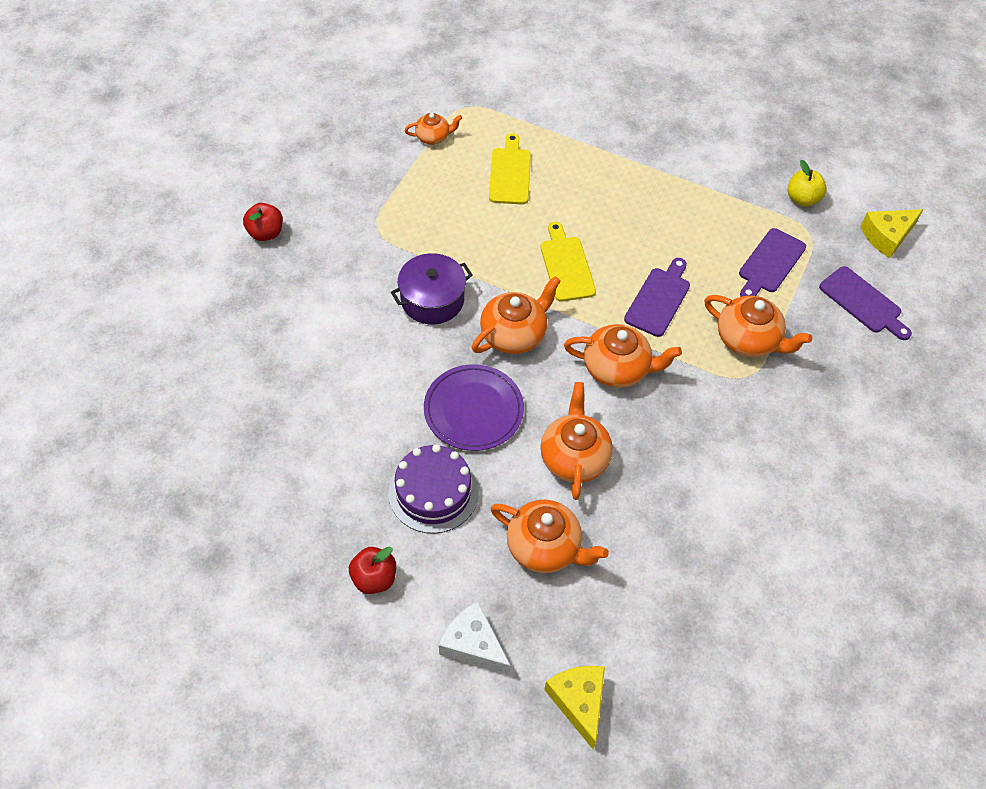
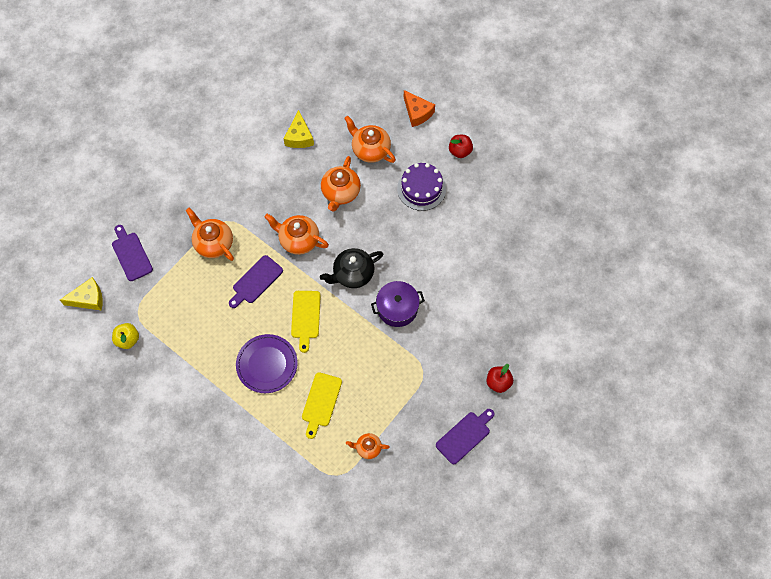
camera: 165 degrees left, 10 degrees up
(473, 410) = (389, 230): purple plate -> purple plate (267, 364)
(473, 645) = (417, 112): white cheese -> orange cheese
(514, 334) = (352, 274): orange teapot -> black teapot
(578, 702) = (374, 80): yellow cheese -> yellow cheese (299, 137)
(770, 263) = (174, 293): purple cutting board -> purple cutting board (464, 436)

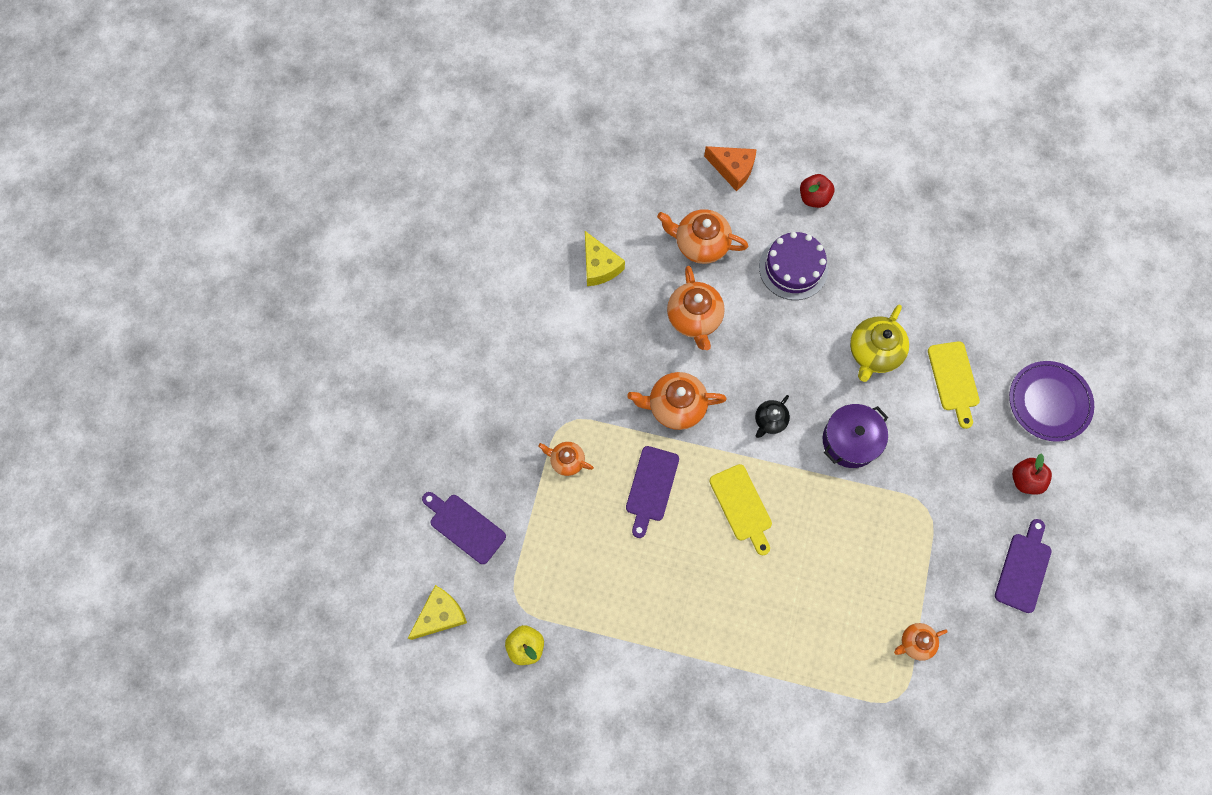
camera: 25 degrees left, 5 degrees up
(213, 243) = (566, 461): orange teapot -> orange teapot, size x0.59
(267, 364) = (727, 593): purple plate -> purple plate (1049, 402)
(321, 402) = (824, 611): yellow cutting board -> yellow cutting board (954, 380)
(352, 274) = (769, 421): black teapot -> black teapot, size x0.59
(444, 262) = (873, 352): none -> yellow teapot

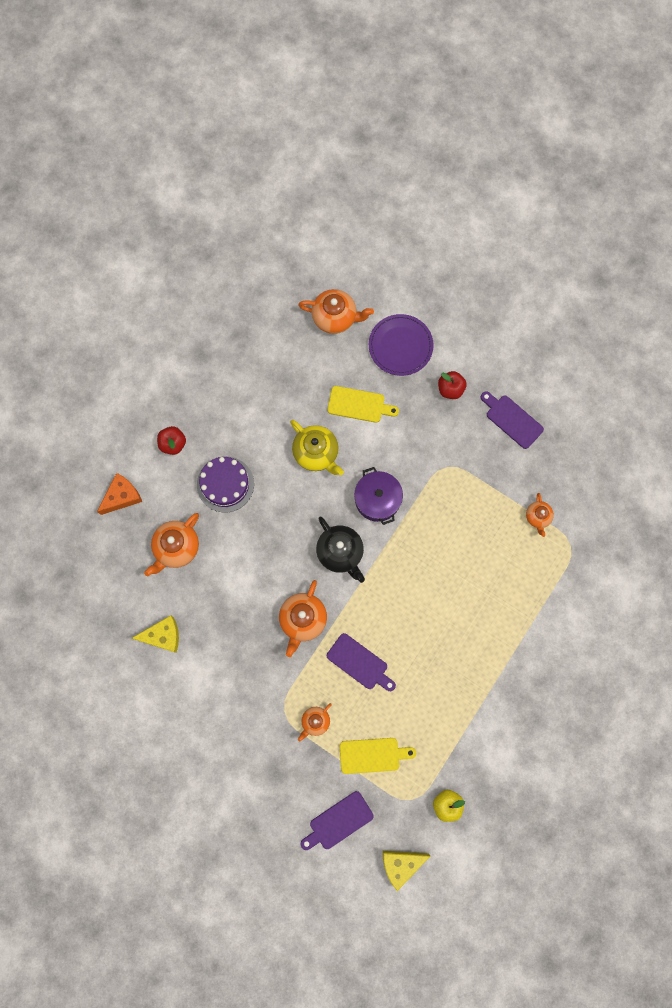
camera: 70 degrees left, 5 degrees up
(440, 615) = (401, 864): yellow cheese -> yellow cheese turned 90 degrees counterclockwise
(694, 318) = (237, 577): orange teapot -> orange teapot (335, 317)
(742, 506) = (398, 600): yellow cutting board -> yellow cutting board (372, 755)
(769, 421) = (340, 552): black teapot -> black teapot, size x1.71

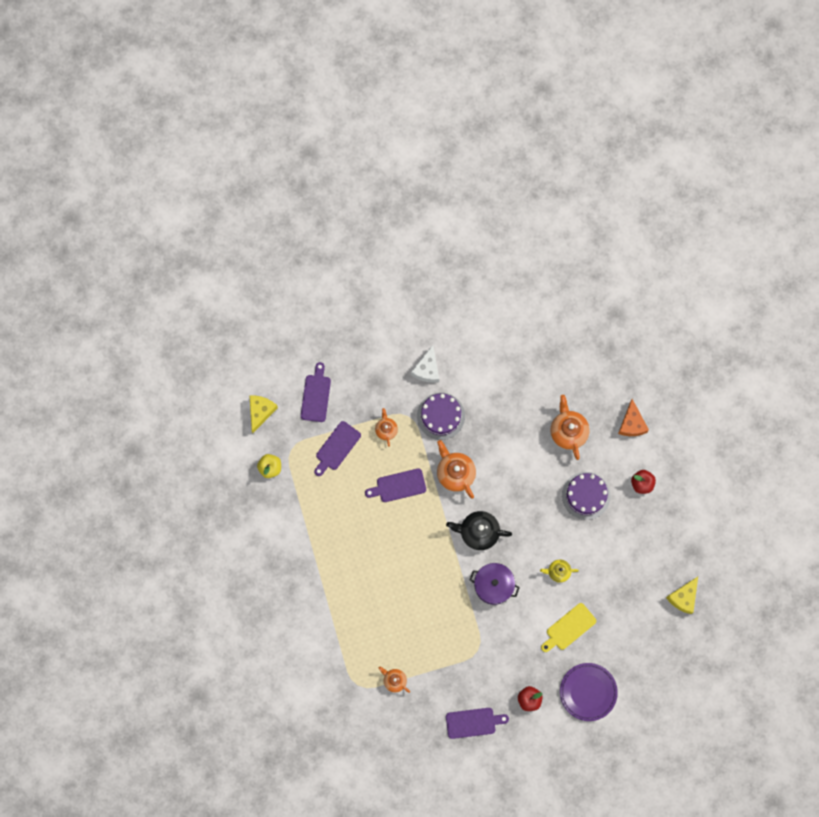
camera: 130 degrees right, 0 degrees up
(163, 636) = (517, 379): yellow cheese -> yellow cheese (683, 597)
(222, 732) = (427, 369): none -> white cheese
(258, 680) = (441, 416): none -> purple cake
(316, 453) = (558, 572): yellow teapot -> yellow teapot, size x0.59
(335, 317) = (645, 665): orange teapot -> none
(372, 755) = (336, 448): yellow cutting board -> purple cutting board

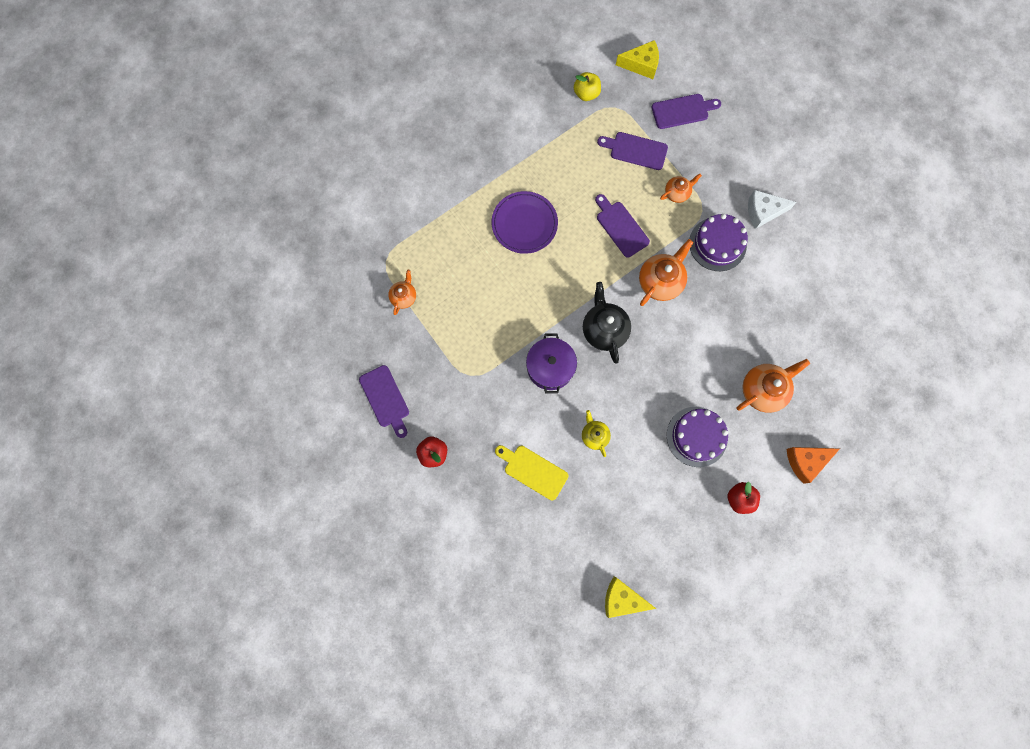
camera: 70 degrees right, 0 degrees up
(588, 692) = (466, 520): purple plate -> purple plate (524, 224)

